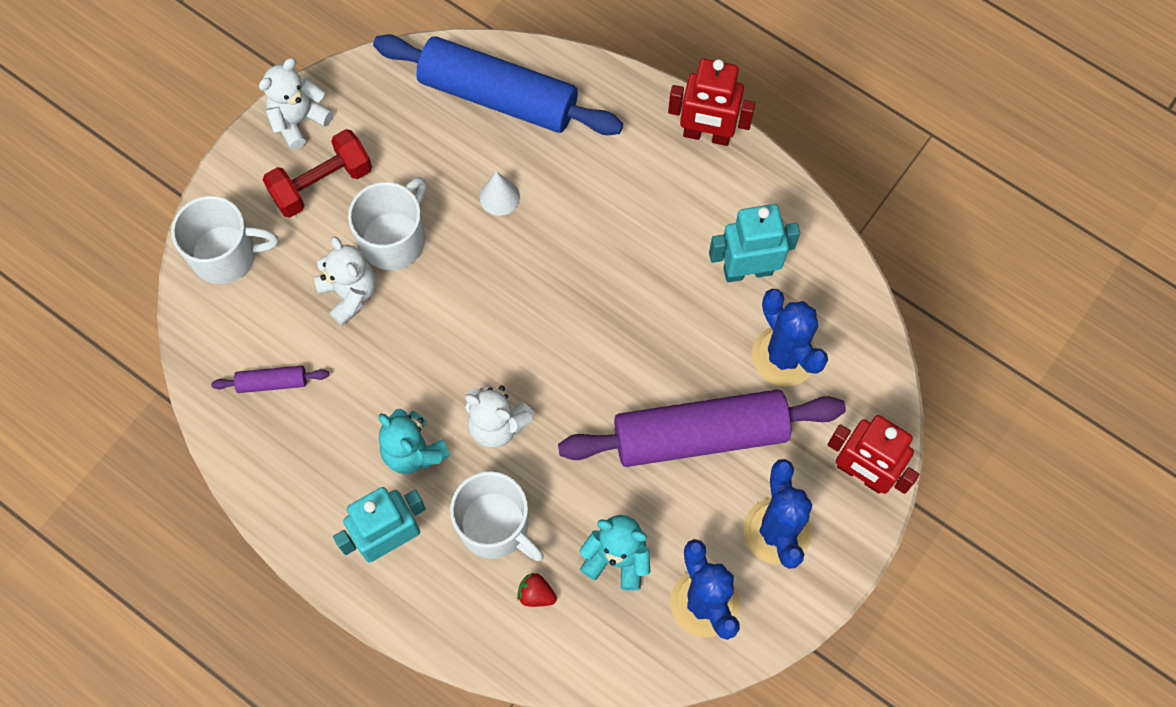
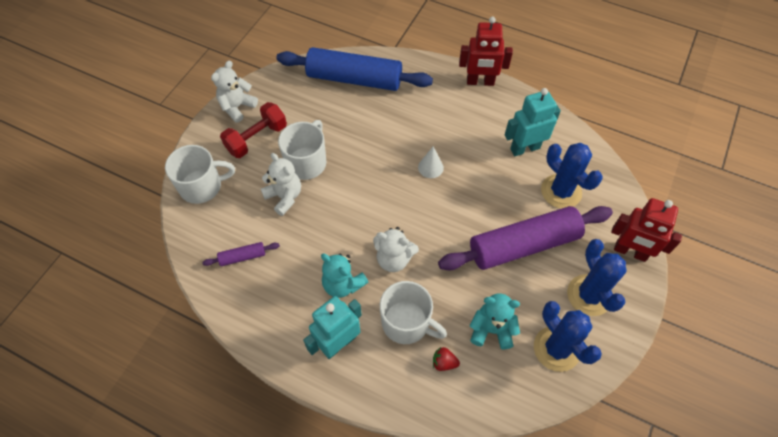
camera: 10 degrees left, 10 degrees down
(499, 197) = (366, 130): white cone -> white cone (430, 167)

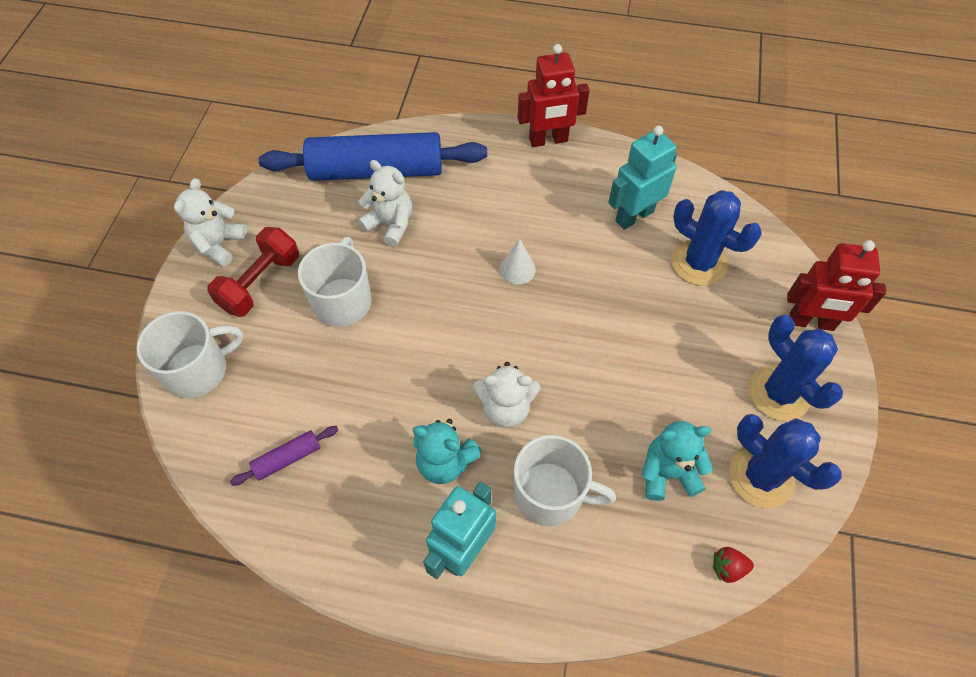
camera: 15 degrees left, 0 degrees up
(284, 197) = (324, 357): white teddy bear -> white teddy bear (390, 224)
(444, 362) = (618, 537): red strawberry -> red strawberry (727, 568)
(523, 245) = (673, 346): purple rolling pin -> none

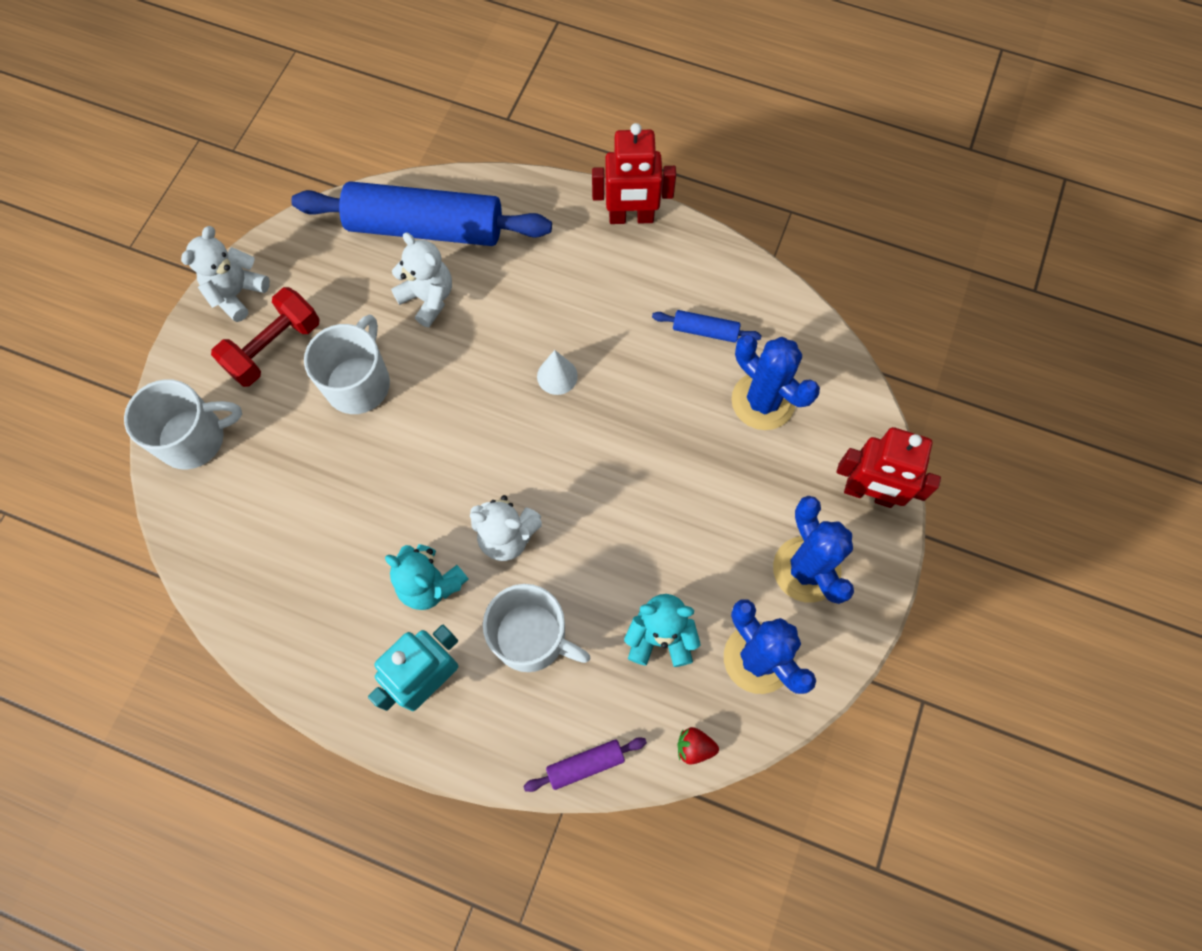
camera: 10 degrees right, 10 degrees up
(287, 458) = (270, 552): purple rolling pin -> purple rolling pin (585, 764)
(634, 216) = (705, 331): turquoise robot -> blue rolling pin

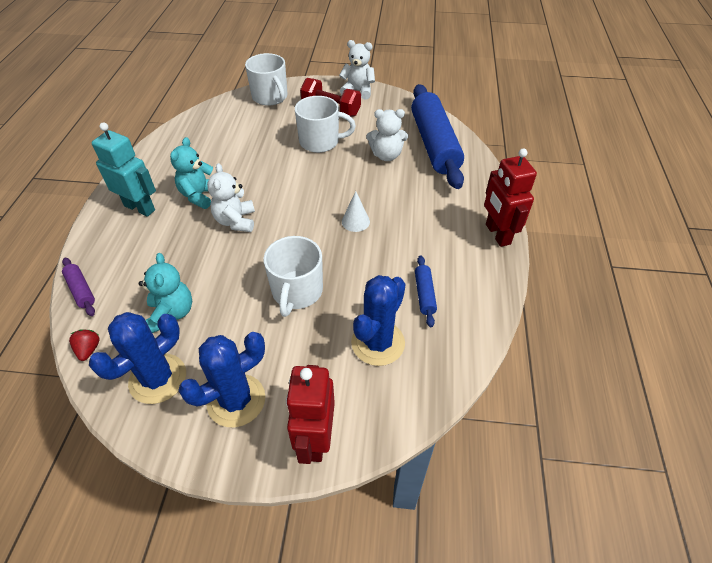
camera: 75 degrees right, 20 degrees down
(428, 298) = (386, 155): white teddy bear -> white teddy bear turned 60 degrees clockwise
(532, 637) = (168, 247): white mug -> white mug (297, 292)

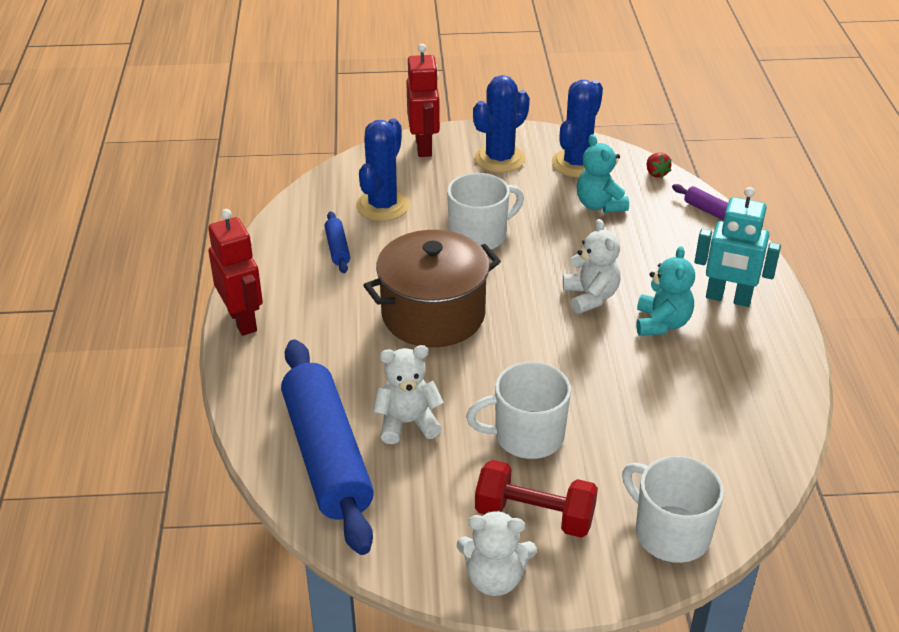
camera: 170 degrees right, 10 degrees down
(297, 292) = (479, 235): white mug -> white mug turned 60 degrees clockwise
(355, 221) = (433, 314): white cone -> brown pot

